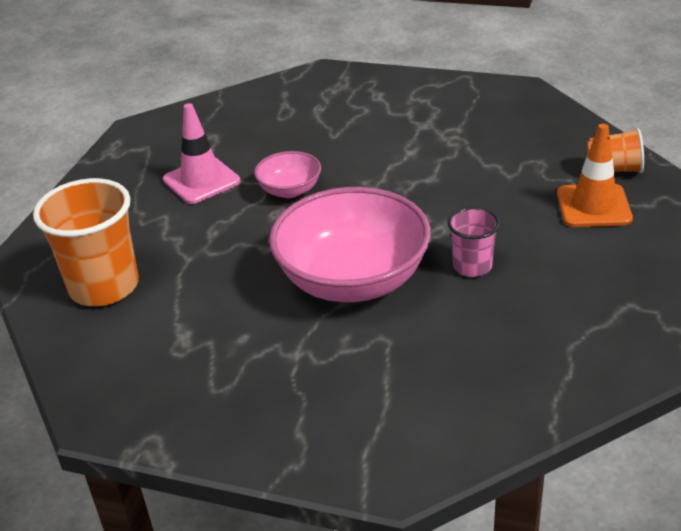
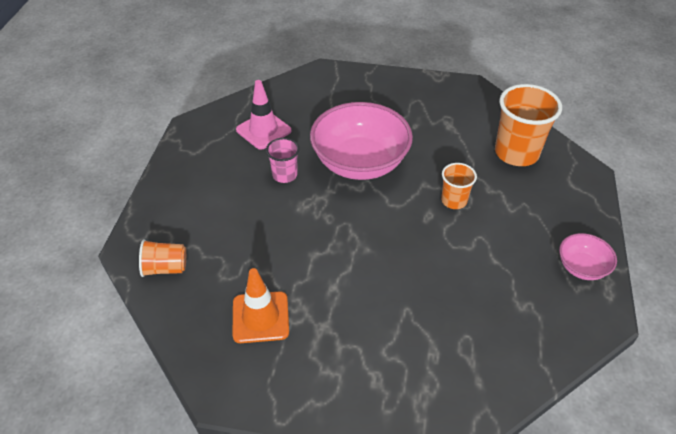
camera: 170 degrees right, 10 degrees up
(201, 181) = (502, 247): pink traffic cone -> pink traffic cone (263, 130)
(234, 228) = (454, 201): none -> orange cup
(290, 190) = (425, 238): pink bowl -> pink bowl (582, 267)
(593, 206) = (193, 228): orange traffic cone -> orange traffic cone (260, 317)

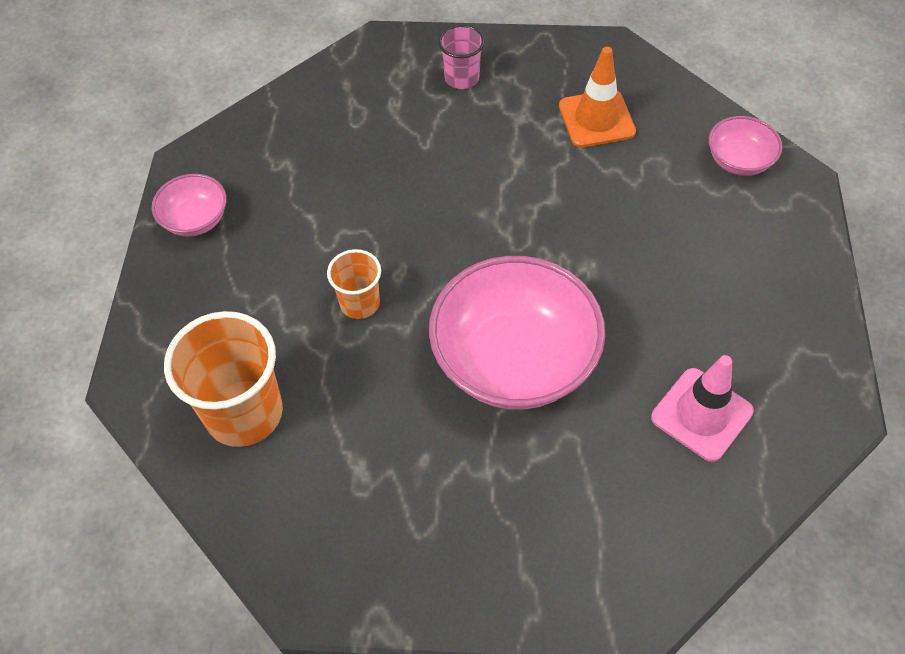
camera: 175 degrees right, 10 degrees up
(165, 268) = (739, 161): orange cup -> pink bowl
(284, 175) = (632, 321): pink cup -> pink cup (462, 78)

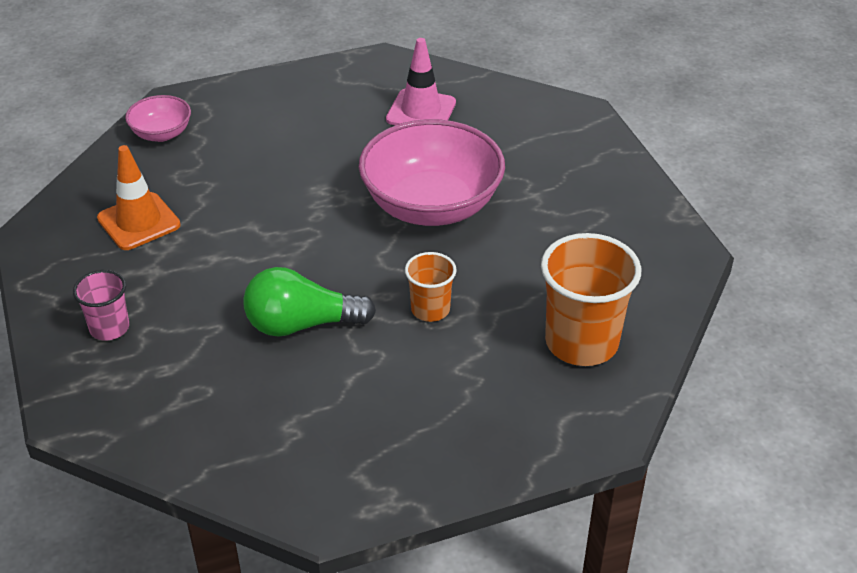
camera: 115 degrees left, 15 degrees down
(196, 219) = (399, 470): pink bowl -> none
(395, 201) = (302, 324): none -> green light bulb

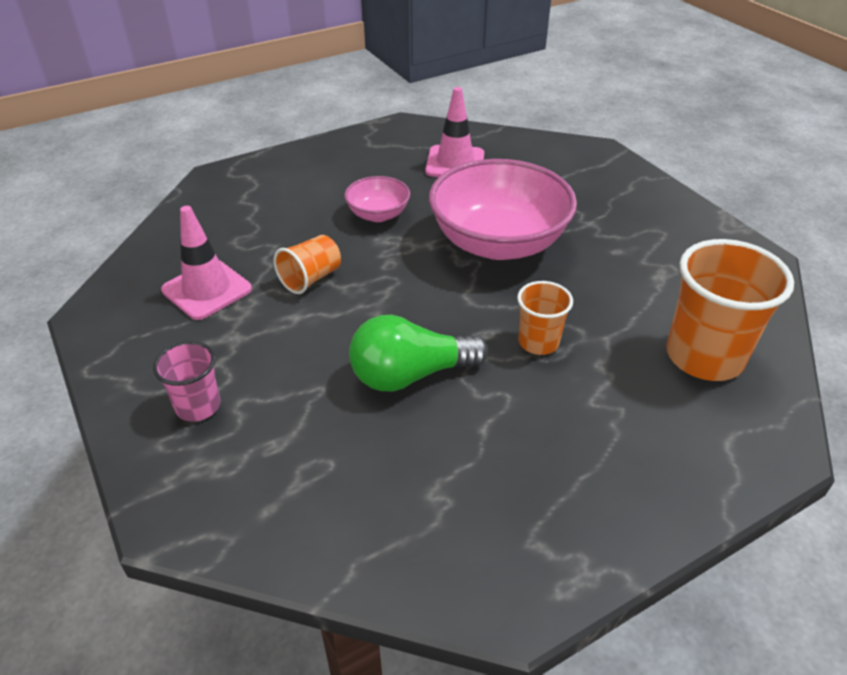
camera: 10 degrees left, 0 degrees up
(139, 222) = (207, 290): orange traffic cone -> pink traffic cone
(161, 134) = (212, 205): pink bowl -> pink bowl (378, 214)
(237, 222) = (311, 278): none -> orange cup

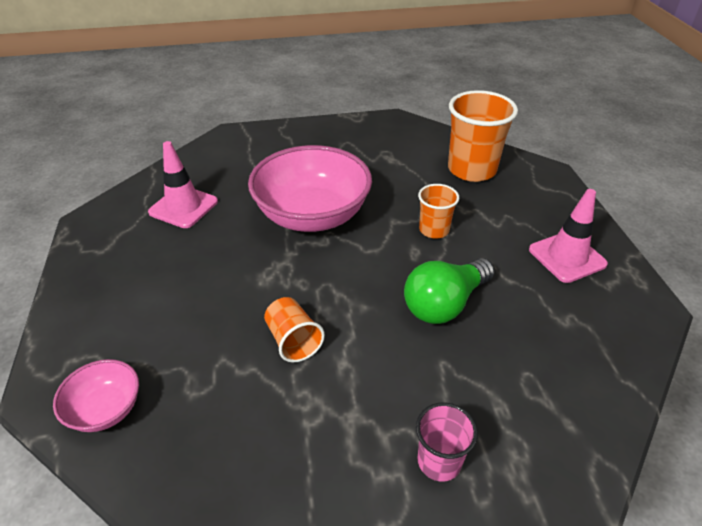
camera: 70 degrees left, 0 degrees up
(207, 290) = (264, 431): pink traffic cone -> pink traffic cone (567, 257)
(378, 214) = (225, 273): pink bowl -> pink bowl (106, 409)
(410, 375) = (445, 304): green light bulb -> green light bulb turned 45 degrees clockwise

